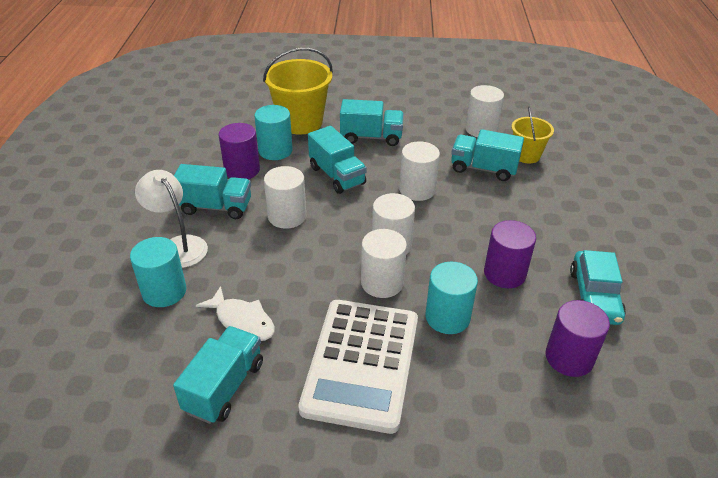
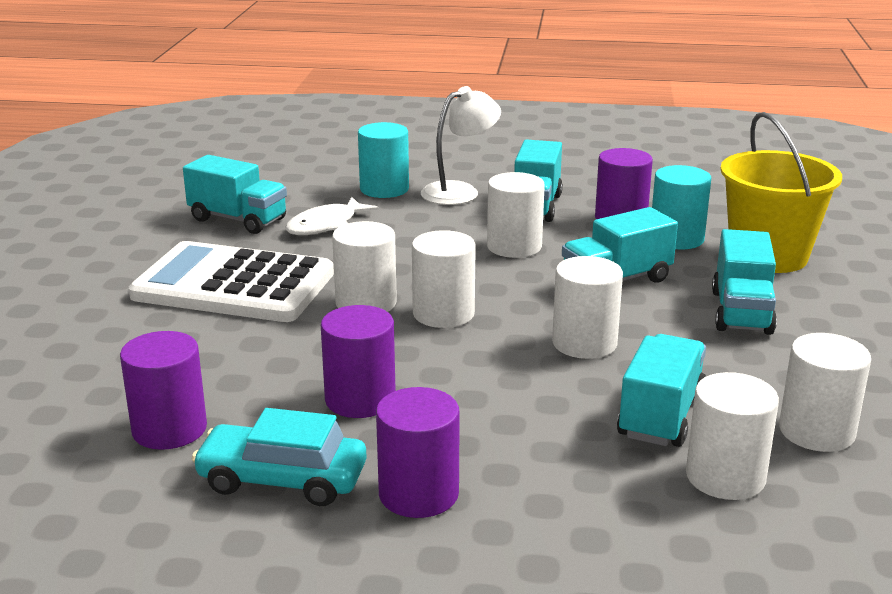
camera: 95 degrees right, 15 degrees down
(447, 317) = (285, 343): turquoise cylinder -> none
(526, 155) = (725, 477): yellow bucket -> white cylinder
(582, 244) = (418, 493): none -> purple cylinder

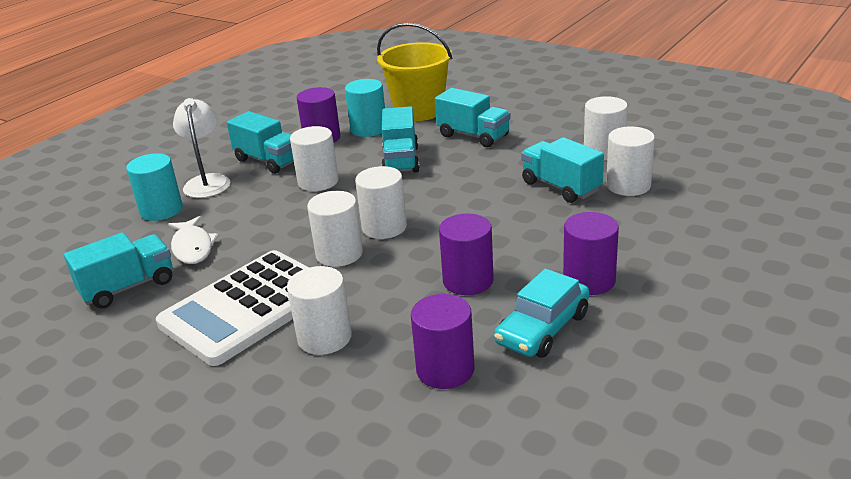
camera: 60 degrees left, 5 degrees up
(584, 343) = (465, 189): white cylinder -> white cylinder (324, 337)

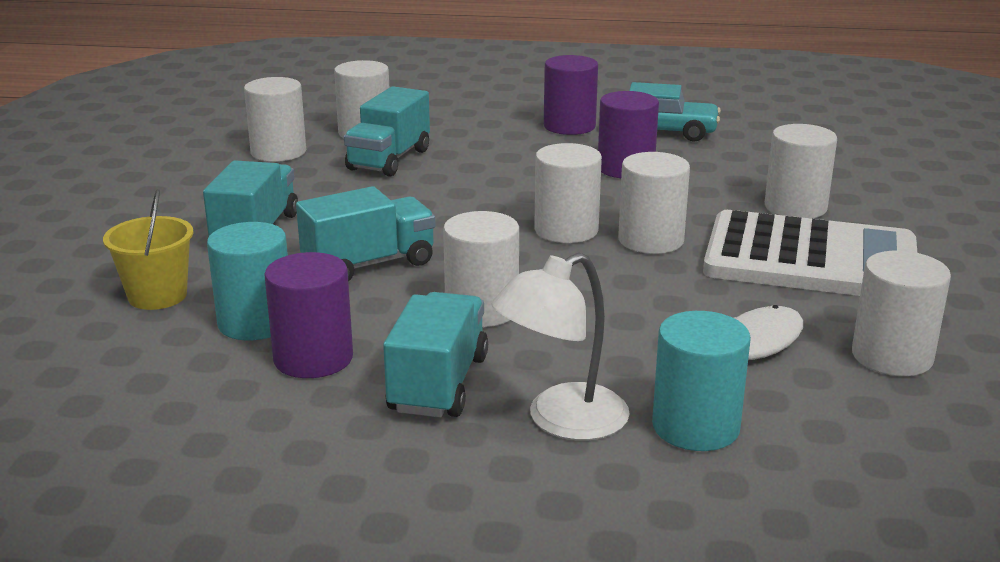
camera: 120 degrees left, 5 degrees down
(128, 287) = (892, 356): turquoise truck -> white cylinder
(419, 111) = (157, 296): yellow bucket -> yellow bucket, size x0.58
(445, 370) = (762, 153): purple cylinder -> none

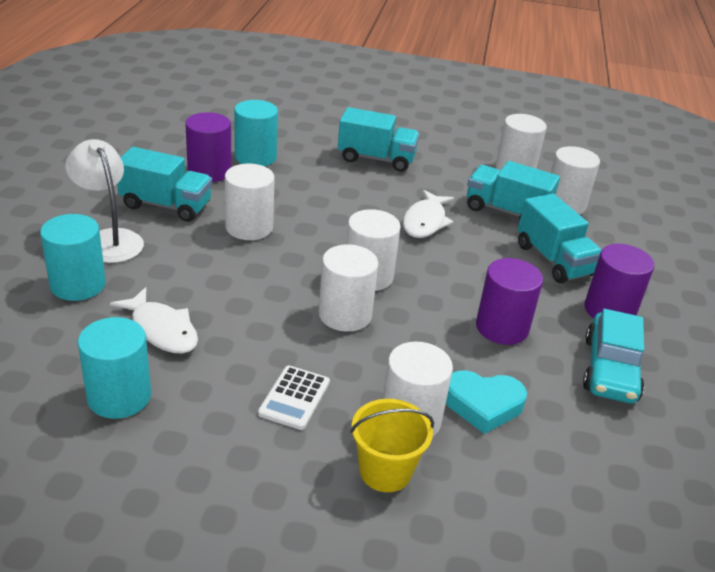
camera: 90 degrees right, 10 degrees up
(157, 296) = (294, 132): yellow bucket -> yellow bucket (385, 471)
(369, 264) = (322, 193): turquoise truck -> turquoise truck (553, 260)
(427, 201) = (425, 221): none -> white fish
(750, 179) = (483, 405): none -> turquoise heart
(810, 259) = (294, 398): white calculator -> white calculator, size x0.41
(892, 356) = (119, 396): white cylinder -> turquoise cylinder

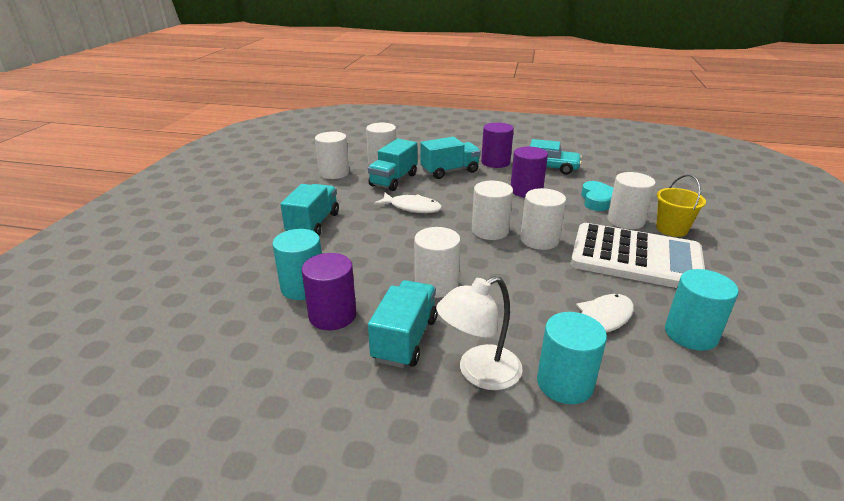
camera: 85 degrees left, 5 degrees down
(294, 398) = (635, 258): white calculator -> white calculator, size x2.44

